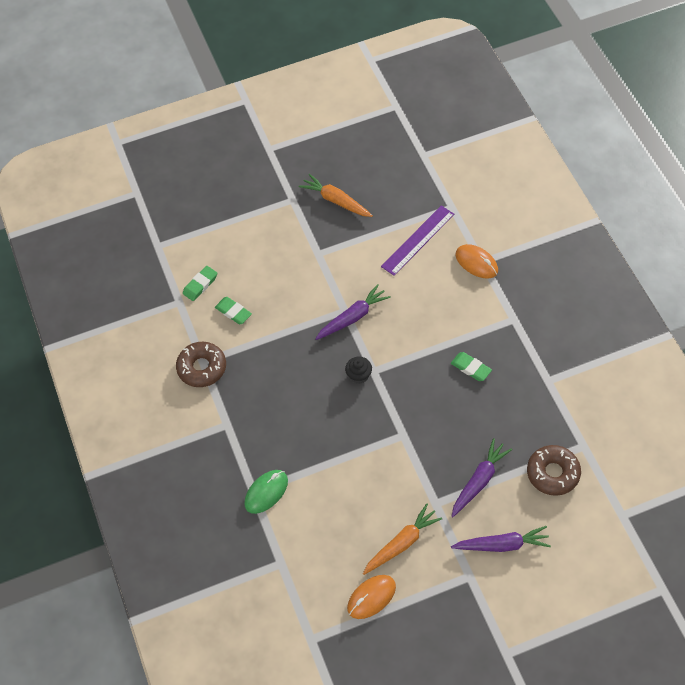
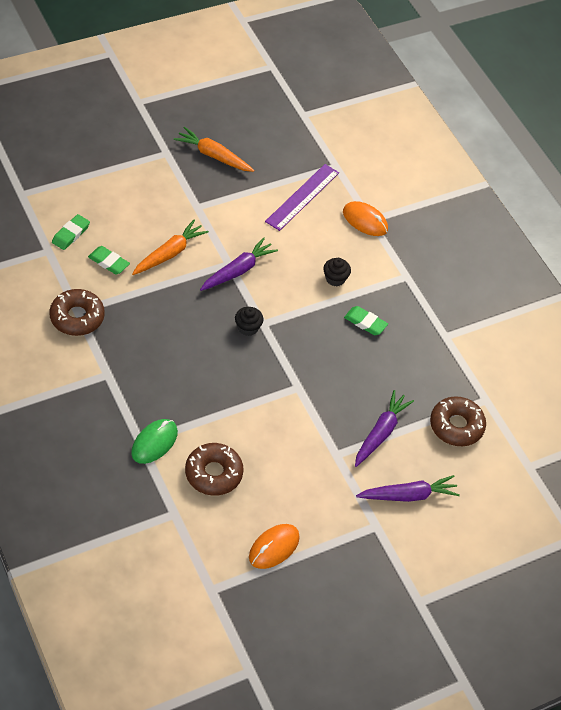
camera: 15 degrees left, 5 degrees down
(319, 523) = (213, 473): none -> brown donut
(402, 543) = (303, 494): orange carrot -> orange carrot (169, 253)
(444, 323) = (335, 279): none -> black cupcake

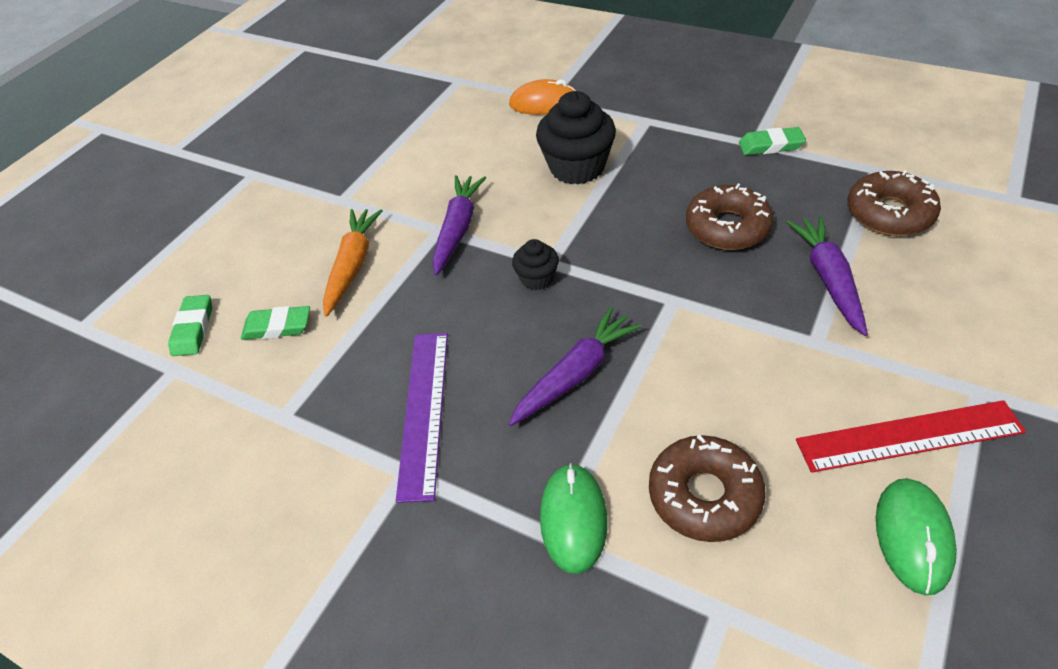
camera: 25 degrees left, 5 degrees down
(77, 317) = (289, 425): brown donut -> brown donut (727, 227)
(213, 156) = (313, 145): orange carrot -> none
(274, 547) = (913, 537): orange mouse -> green mouse
(302, 197) = (454, 122): purple ruler -> purple ruler (424, 411)
(322, 517) = (909, 436): none -> red ruler
(335, 279) = (577, 167): black cupcake -> black cupcake, size x1.92
(365, 323) = (661, 185): green eraser -> green eraser (771, 145)
(408, 495) = (956, 324): purple carrot -> purple carrot (575, 374)

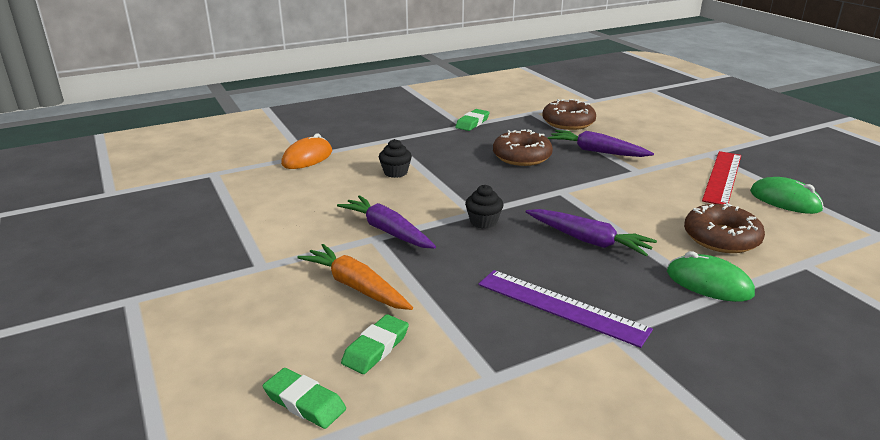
camera: 60 degrees left, 20 degrees down
(575, 374) = (588, 240): purple carrot -> purple carrot turned 135 degrees clockwise
(577, 167) = (395, 172): black cupcake -> black cupcake, size x0.52

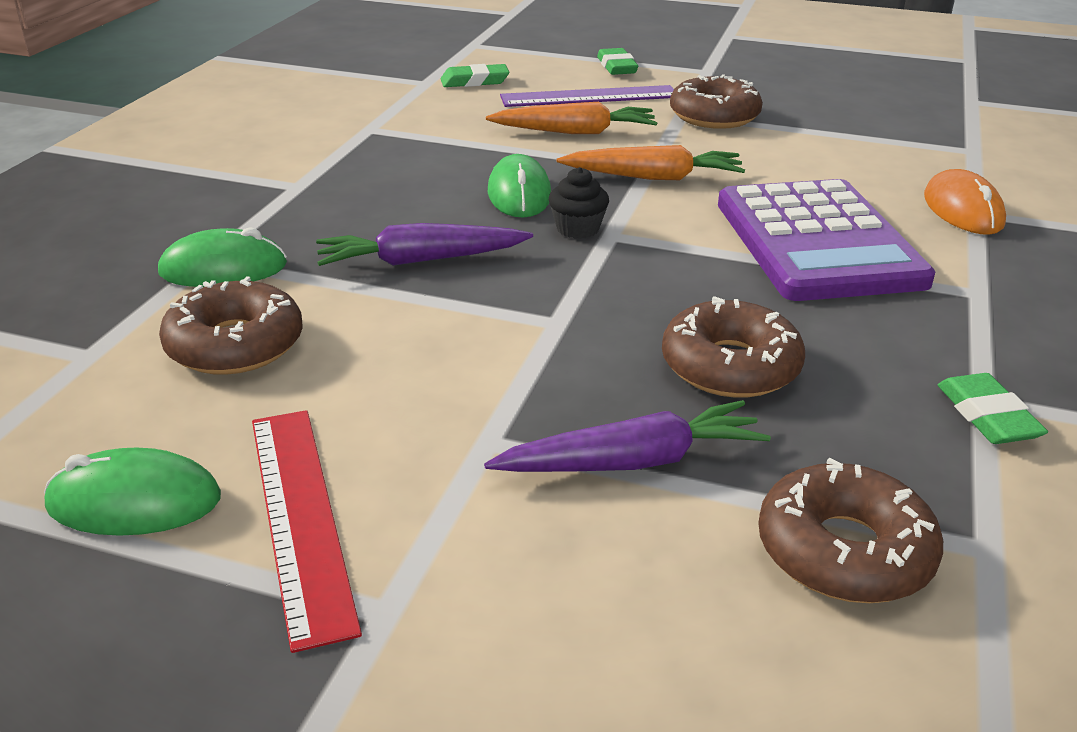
camera: 135 degrees right, 5 degrees up
(250, 254) = (714, 116): none -> brown donut
(376, 348) = (480, 112): green eraser -> green eraser (616, 66)
(387, 231) = (653, 177): purple carrot -> orange carrot
(395, 172) = (817, 242): black cupcake -> purple calculator
(478, 255) = (519, 194): none -> green mouse
(561, 306) = (371, 186): purple ruler -> purple ruler (589, 97)

